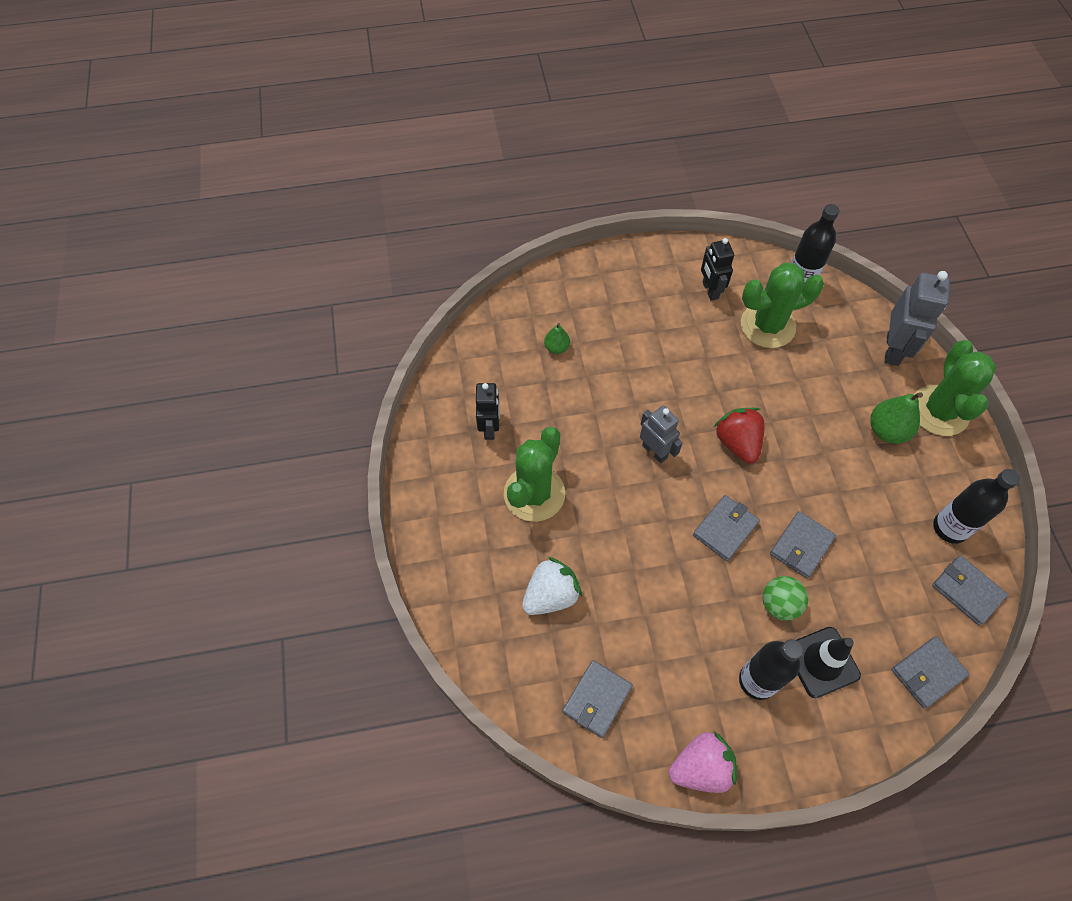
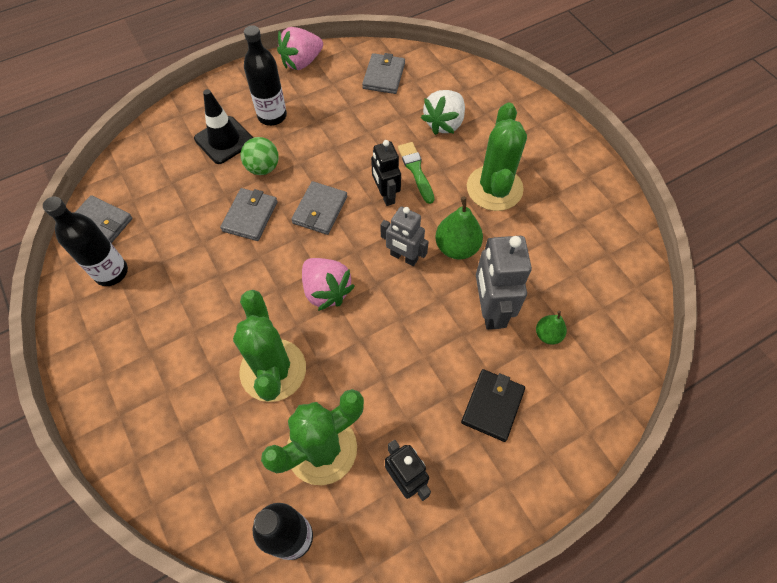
camera: 160 degrees right, 0 degrees up
(490, 428) = (565, 230): black robot -> black robot (385, 195)
(608, 543) = (416, 170): none -> green brush
(626, 314) = (492, 406): none -> black wallet
(737, 443) = (326, 291): red strawberry -> pink strawberry
(887, 430) = (171, 354): green pear -> green pear (457, 247)
(893, 349) = (163, 468): grey robot -> grey robot (490, 310)
(928, 673) = (140, 156): grey wallet -> none
(939, 411) = (111, 398): green cactus -> green cactus (273, 370)

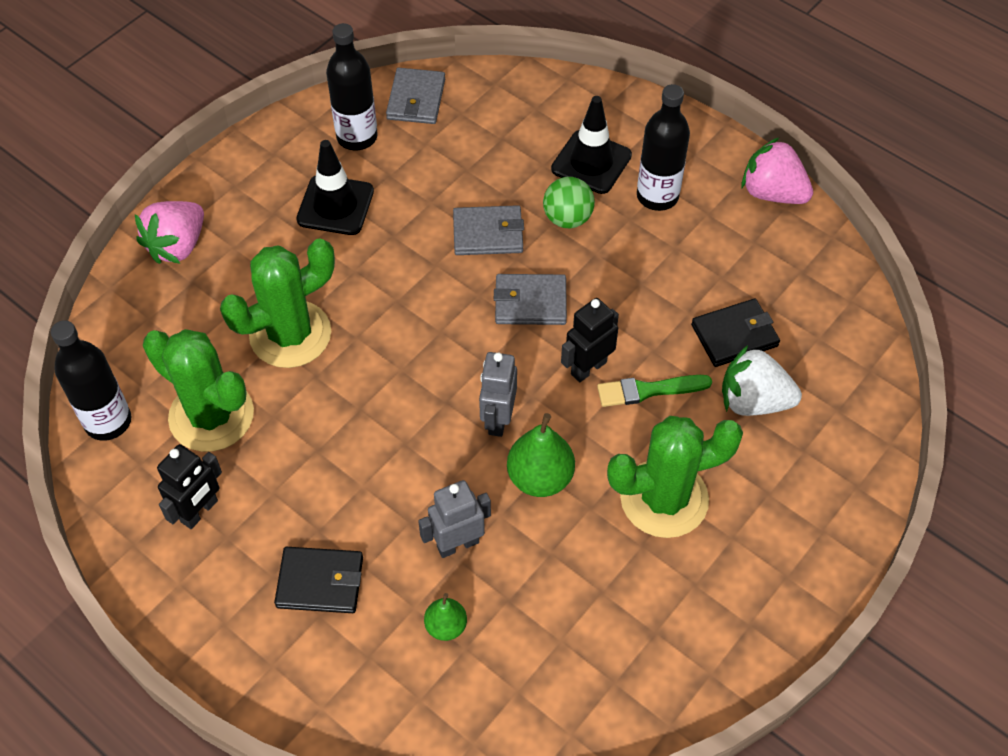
camera: 70 degrees right, 5 degrees down
(168, 305) = (335, 205): none -> black traffic cone
(326, 291) = (414, 350): pink strawberry -> pink strawberry (177, 246)
(383, 76) = (803, 298): grey wallet -> none
(395, 116) = (734, 335): none -> black wallet
(416, 170) = (648, 390): green brush -> green brush turned 150 degrees counterclockwise
(490, 310) = (457, 544): grey robot -> grey robot, size x0.66

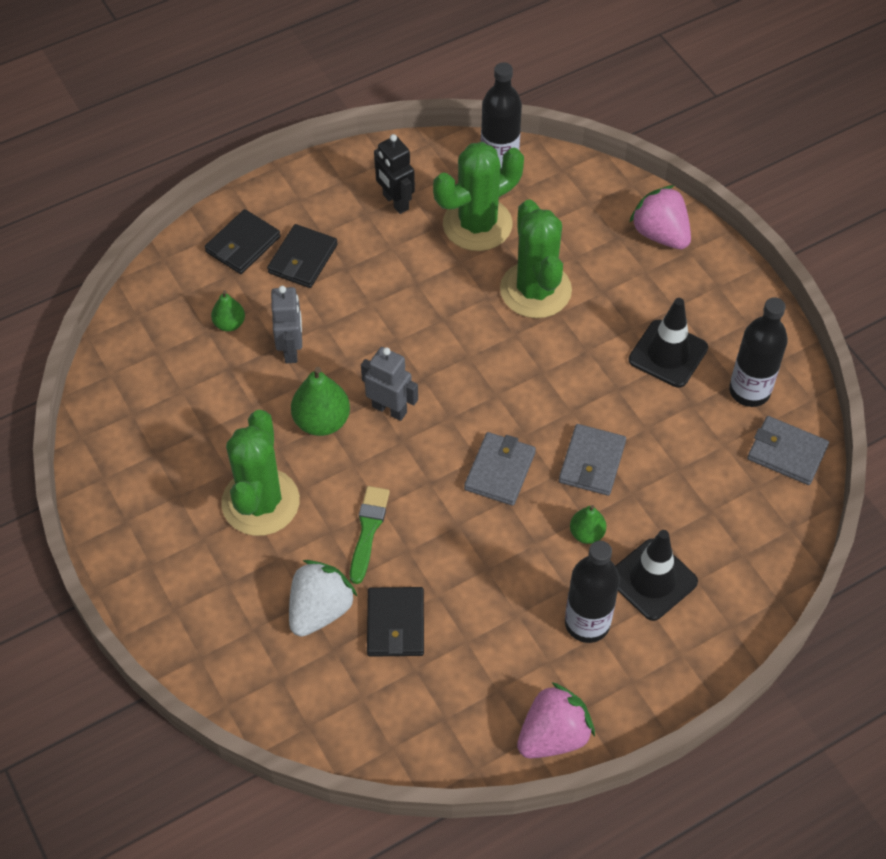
camera: 110 degrees right, 0 degrees up
(319, 661) = (243, 244): none -> black wallet
(567, 218) = (586, 533): green ball -> green pear
(588, 368) = (411, 492): black robot -> none

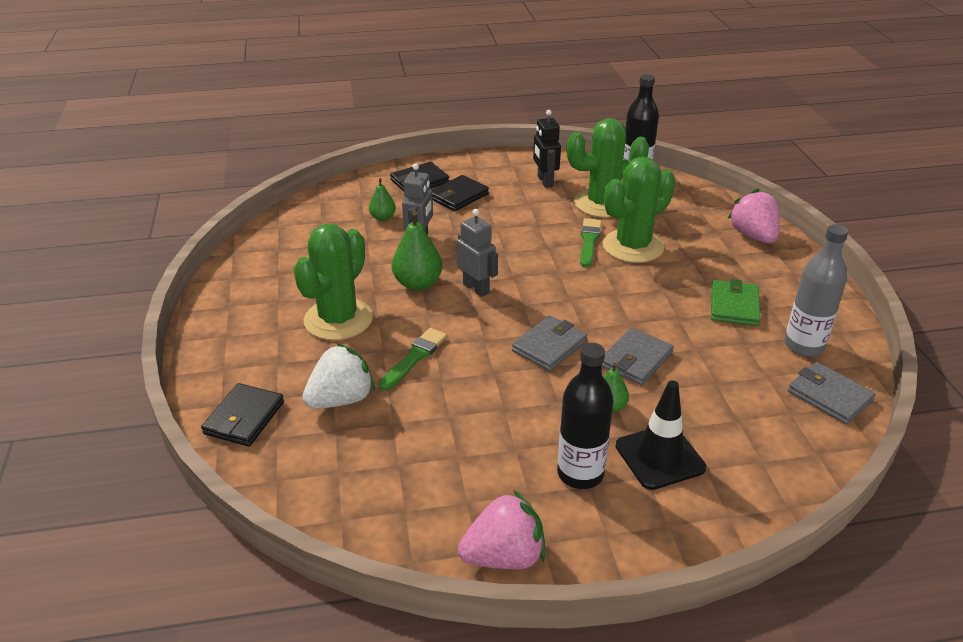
camera: 20 degrees right, 20 degrees down
(395, 624) = (400, 426): black wallet -> black wallet (244, 418)
(484, 295) = (589, 241): none -> green brush
(535, 290) = (633, 246): green cactus -> green cactus turned 45 degrees clockwise
(668, 354) = (734, 306): black traffic cone -> green wallet
(749, 391) = (804, 345): black bottle -> grey bottle

